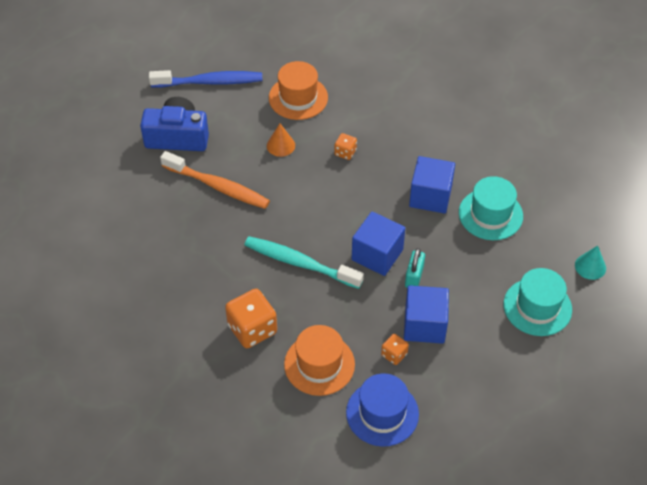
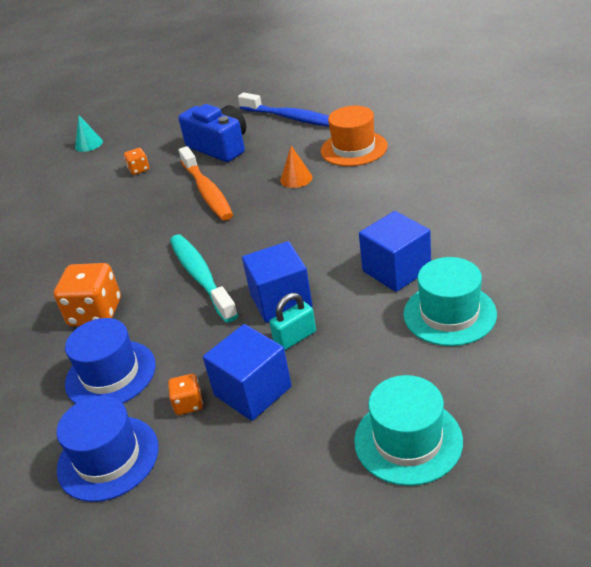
camera: 45 degrees right, 15 degrees down
(319, 364) = (110, 374): orange hat -> blue hat
(345, 152) = (349, 203): orange dice -> orange dice (139, 169)
(590, 266) = (531, 428): turquoise cone -> turquoise cone (89, 144)

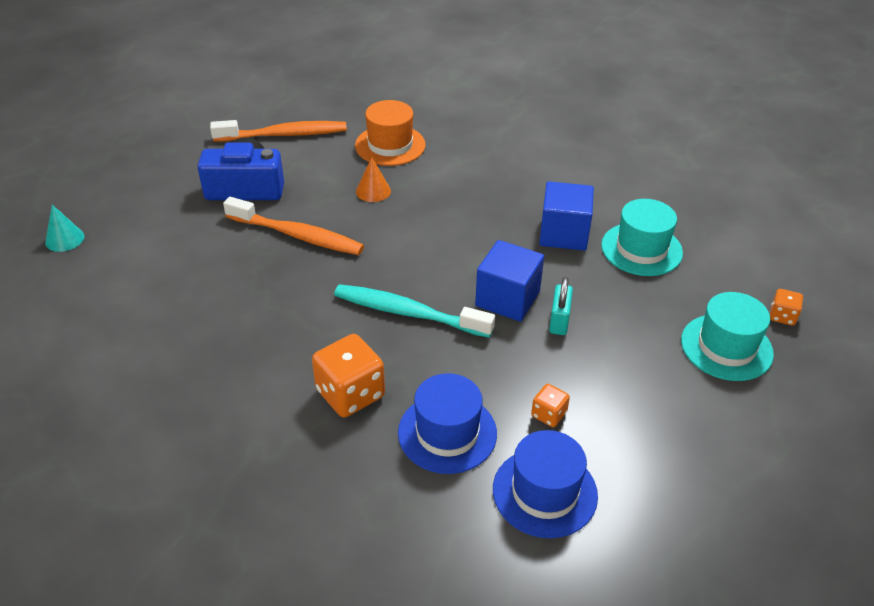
camera: 50 degrees left, 5 degrees up
(139, 169) = (181, 243): orange dice -> orange dice (782, 316)
(252, 391) = (583, 376): blue cube -> none
(291, 118) = (284, 135): blue toothbrush -> orange toothbrush

